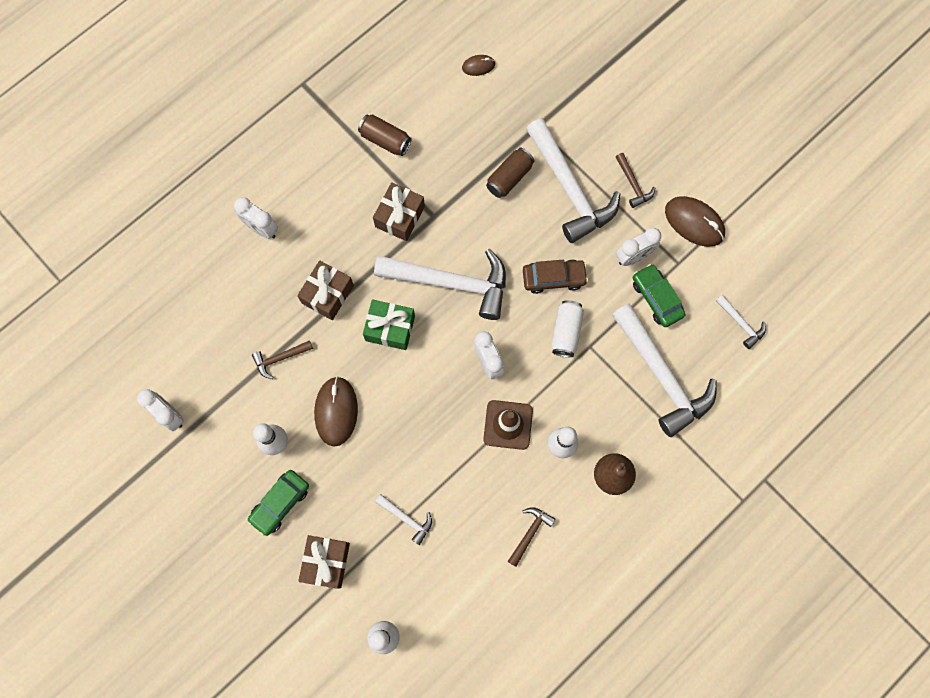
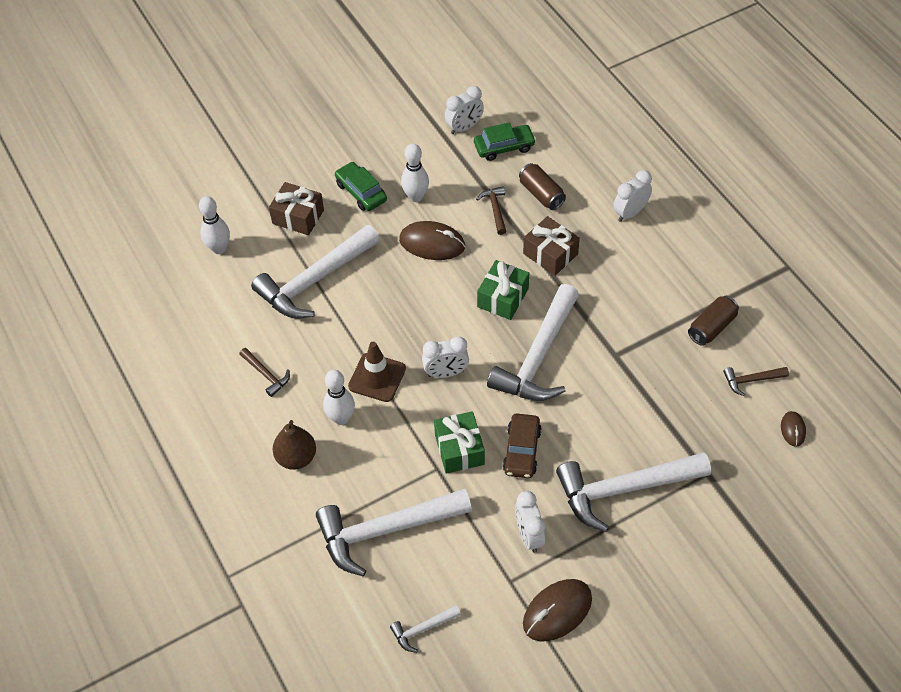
camera: 105 degrees right, 20 degrees down
(399, 217) = (621, 325): brown gift -> none
(406, 519) = (315, 280): white hammer -> white hammer, size x2.27
(509, 178) = (648, 433): brown can -> brown can (541, 194)
(566, 332) = (459, 449): white can -> green gift
(633, 184) = (618, 556): brown hammer -> brown hammer (751, 380)
(656, 298) = (474, 547): green car -> green car (504, 147)

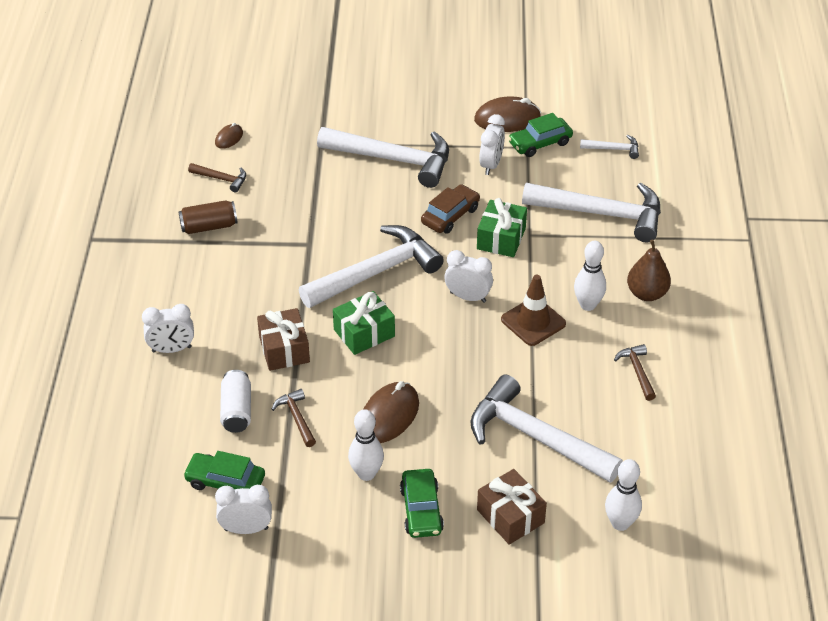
camera: 150 degrees left, 10 degrees down
(315, 280) = (535, 437): white hammer -> white hammer turned 135 degrees counterclockwise
(432, 243) = (389, 415): brown mouse -> brown mouse turned 75 degrees clockwise
(495, 209) = (297, 418): brown hammer -> brown hammer turned 135 degrees clockwise
(501, 594) = (540, 143): none -> green car
(541, 194) = (236, 410): brown can -> white can

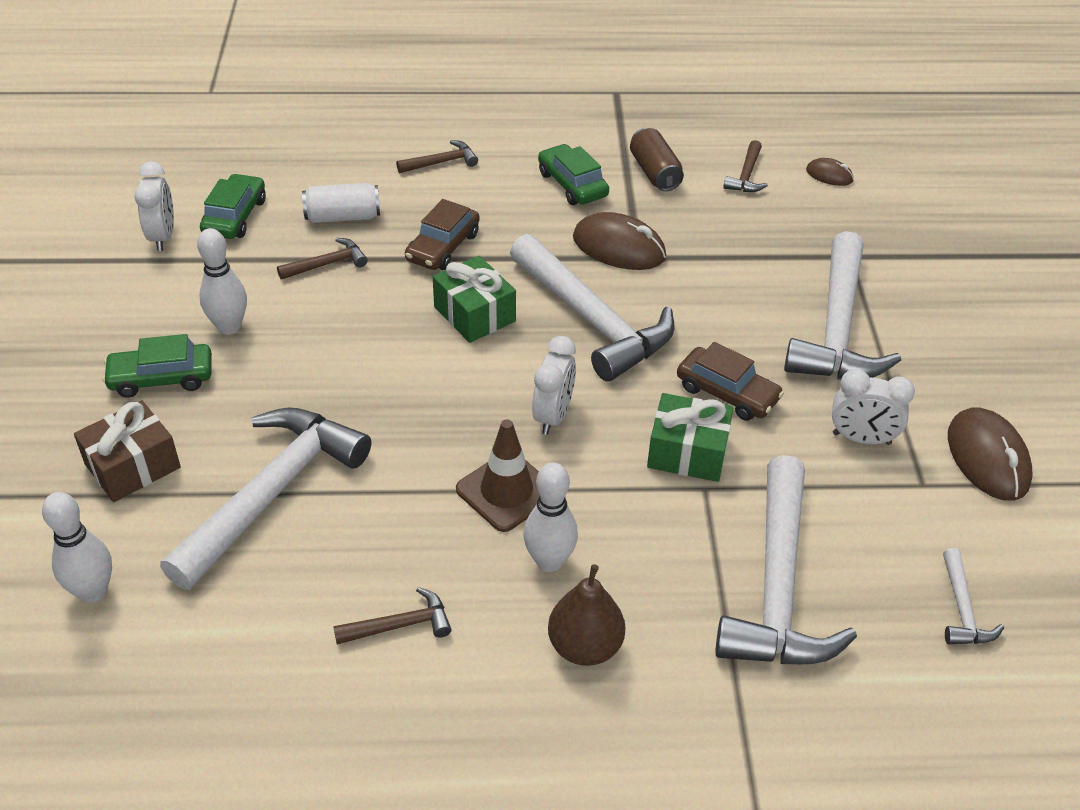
camera: 85 degrees right, 0 degrees up
(171, 349) = (441, 162): white clock -> brown hammer
(284, 349) = (443, 247): brown gift -> brown car
(389, 415) = (325, 343): brown mouse -> brown mouse (619, 248)
(540, 143) = (939, 502): green car -> green car (572, 184)

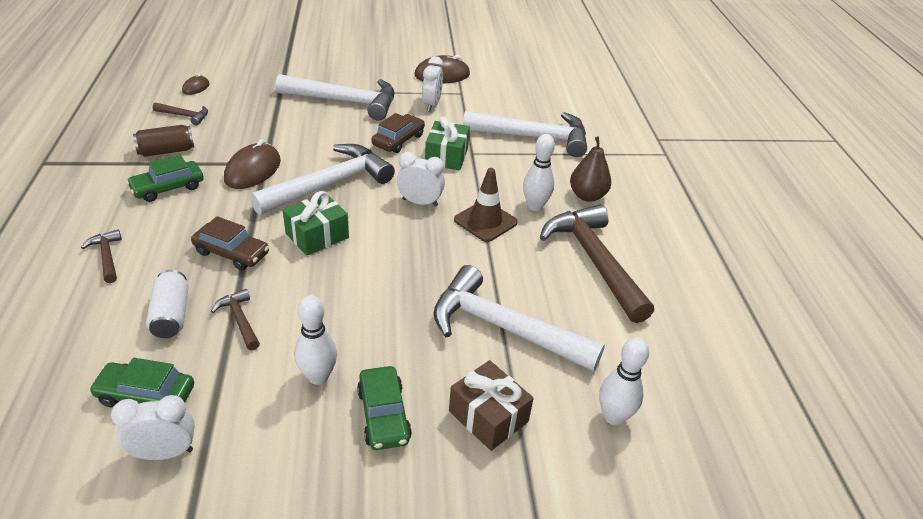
camera: 95 degrees left, 5 degrees down
(400, 625) = (594, 261): brown hammer -> brown hammer, size x2.27
(962, 609) = (534, 94): white hammer -> none

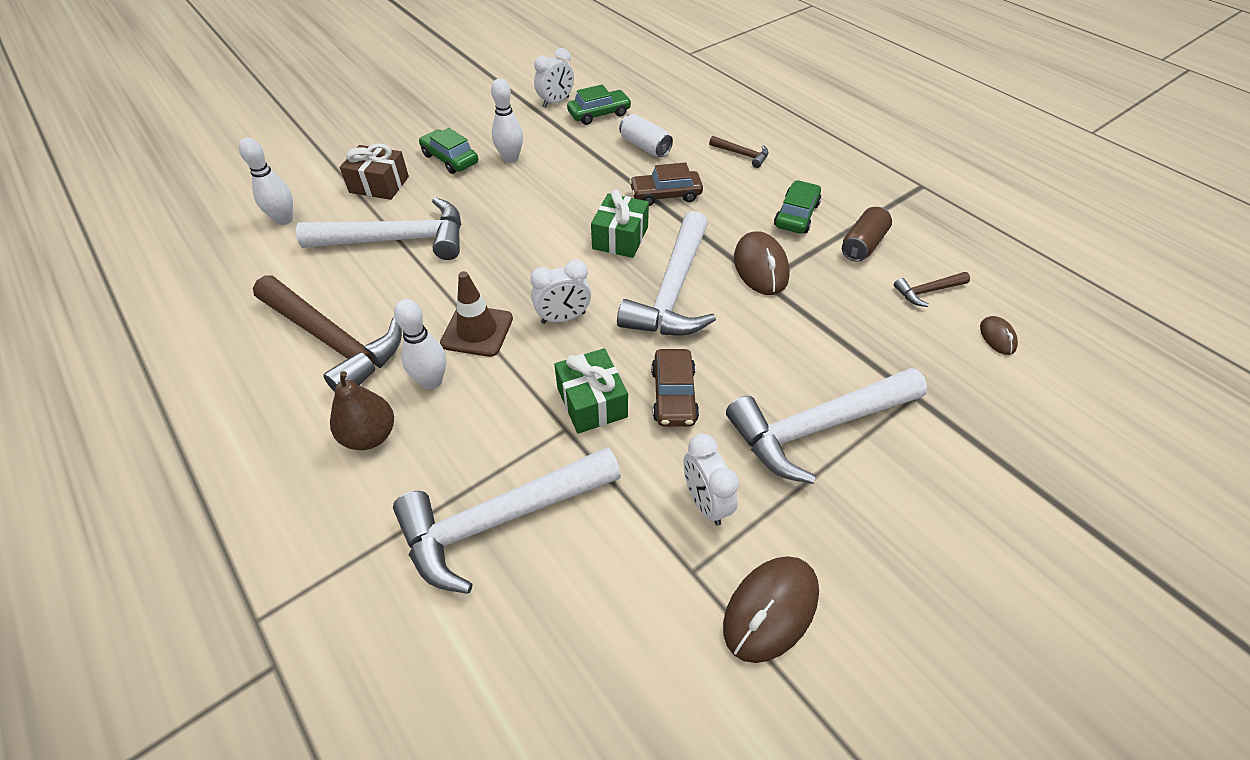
camera: 150 degrees right, 10 degrees up
(240, 320) = (598, 162): brown hammer -> none

